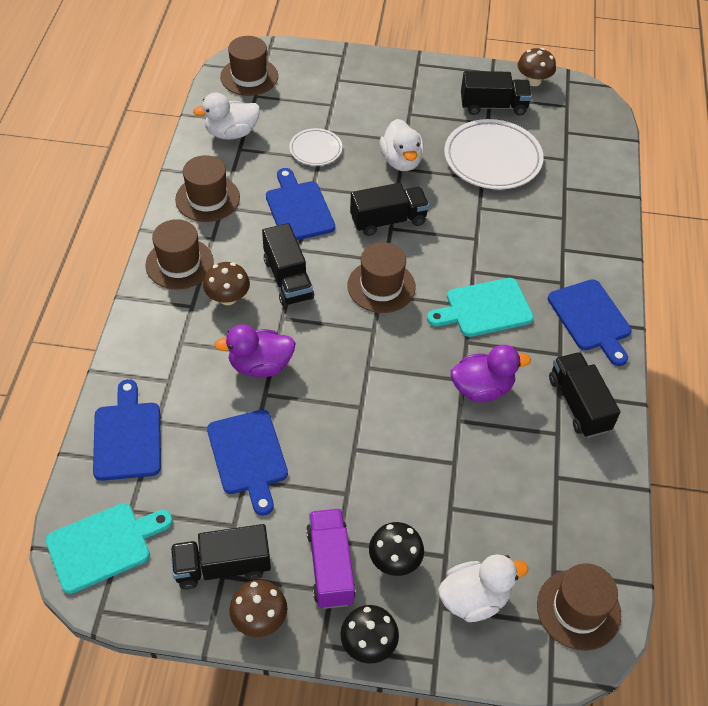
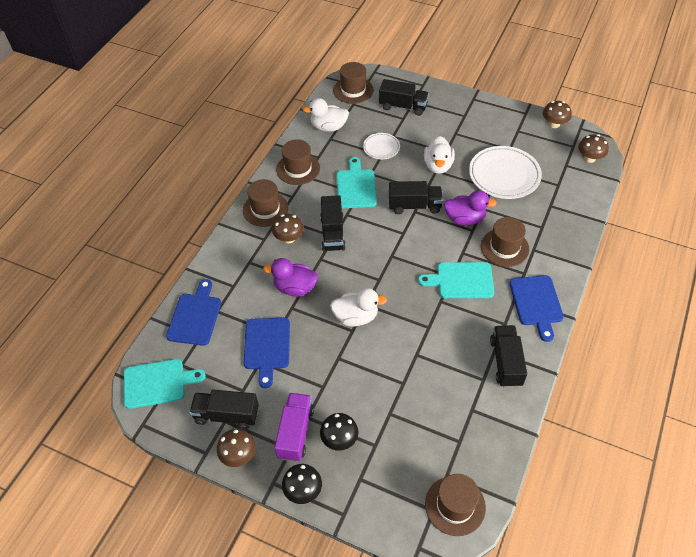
camera: 20 degrees right, 0 degrees up
(298, 209) = (356, 186): blue cutting board -> turquoise cutting board
(381, 286) = (394, 250): brown hat -> brown hat (504, 247)
(474, 599) = (384, 479): white duck -> white duck (356, 317)
(482, 388) = (440, 336): purple duck -> purple duck (465, 219)
(493, 106) = (518, 137): black truck -> black truck (403, 106)
(593, 118) = (589, 158): none -> brown mushroom

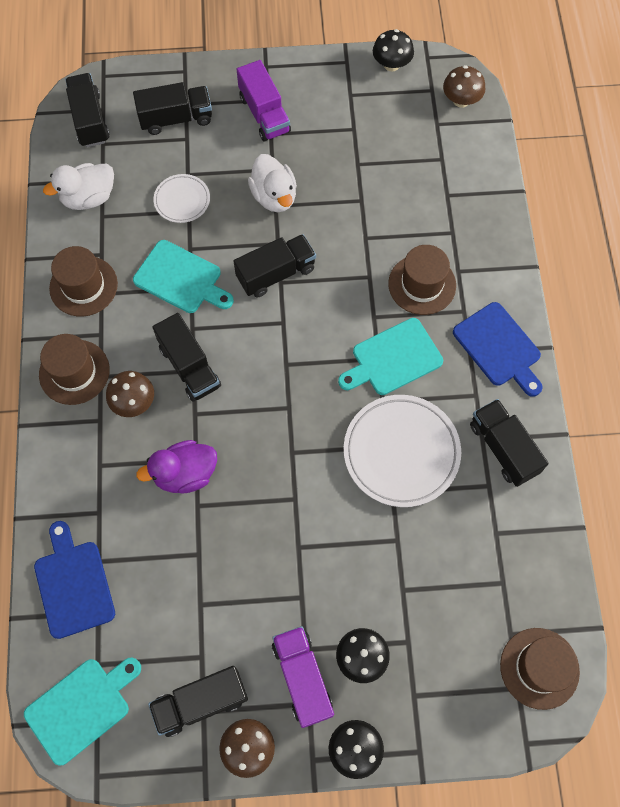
camera: 30 degrees left, 15 degrees up
(267, 346) = (197, 578): blue cutting board -> none
(353, 90) = (90, 120): brown hat -> black truck
(356, 186) = (181, 279): turquoise cutting board -> turquoise cutting board turned 150 degrees clockwise
(356, 317) = (289, 477): white duck -> none
(457, 122) = (264, 114): none -> purple truck
(465, 219) = (351, 264): purple duck -> none
(504, 175) = (367, 174): white plate -> white plate (401, 452)
(554, 124) = (391, 64): brown mushroom -> black mushroom

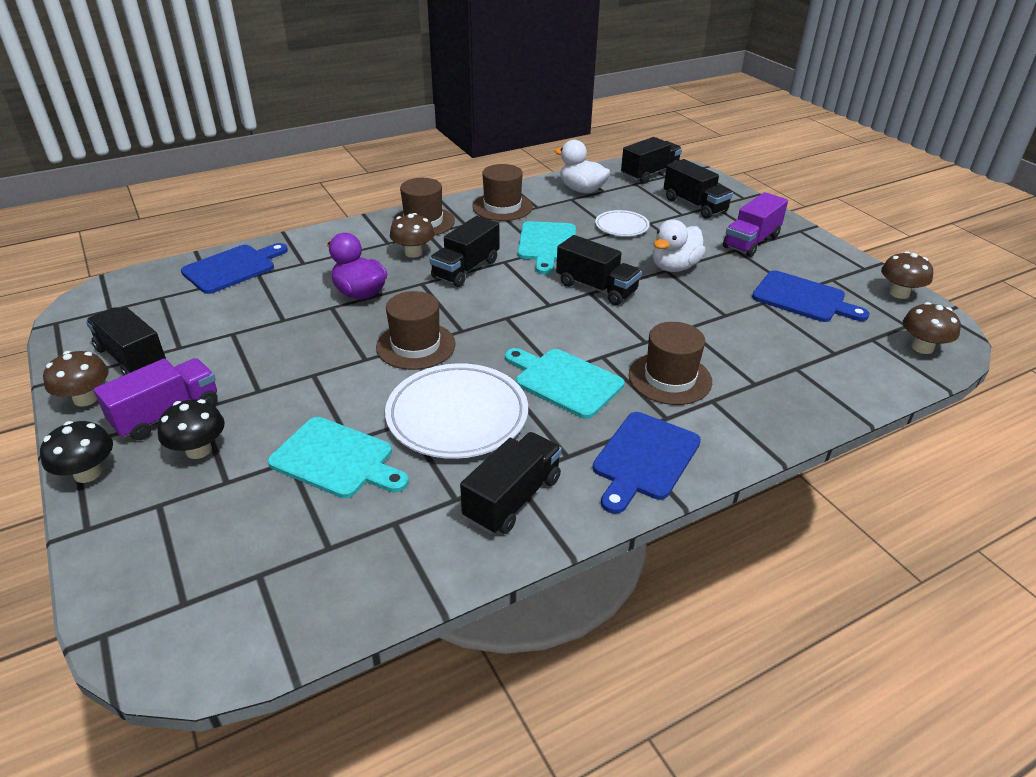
camera: 65 degrees right, 30 degrees down
(81, 707) = (120, 299): turquoise cutting board -> turquoise cutting board (336, 459)
(366, 133) = (803, 298): none -> blue cutting board
(391, 64) = (899, 293): black mushroom -> brown mushroom
(539, 668) = (216, 619): brown hat -> brown hat (416, 345)

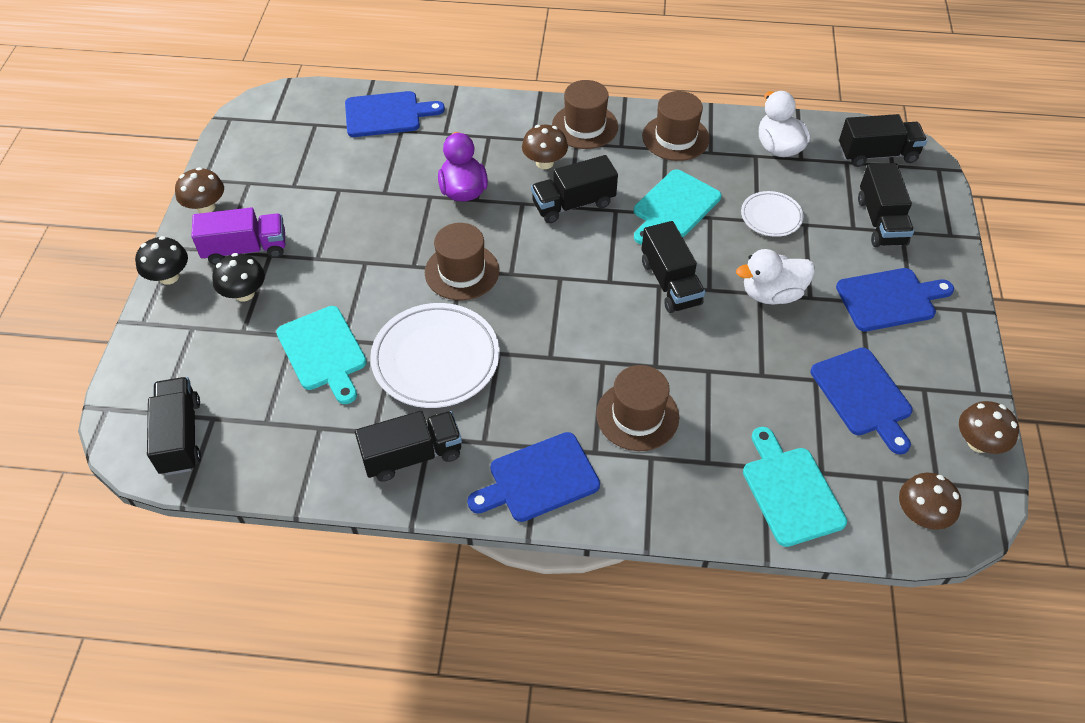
camera: 35 degrees right, 15 degrees up
(132, 358) = (256, 182): black truck -> black truck (180, 436)
(564, 381) = (546, 371): turquoise cutting board -> turquoise cutting board (790, 491)
(751, 241) = (889, 299): purple truck -> blue cutting board

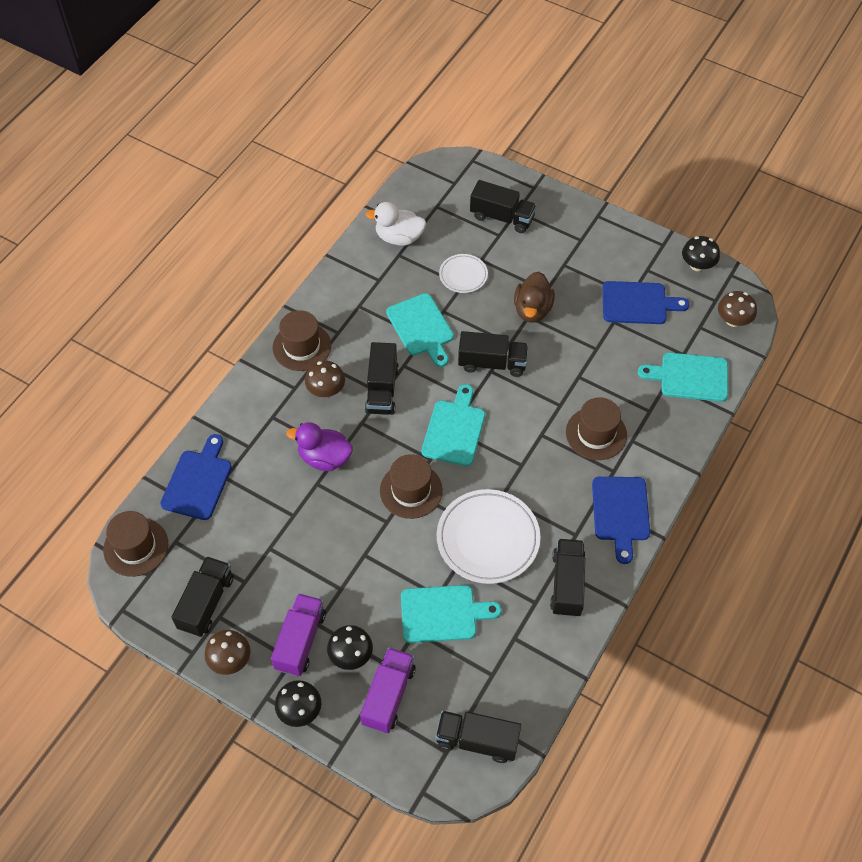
camera: 65 degrees left, 5 degrees up
(208, 340) = (388, 696): none -> purple truck
(560, 281) = (454, 430): none -> turquoise cutting board
(675, 138) = (350, 294): brown hat -> brown hat (136, 547)
(771, 294) = (532, 310): white duck -> brown duck
(877, 154) = (440, 185): black truck -> black truck (206, 603)
(889, 299) = (570, 248): blue cutting board -> none
(978, 443) = (697, 265): brown mushroom -> black mushroom

